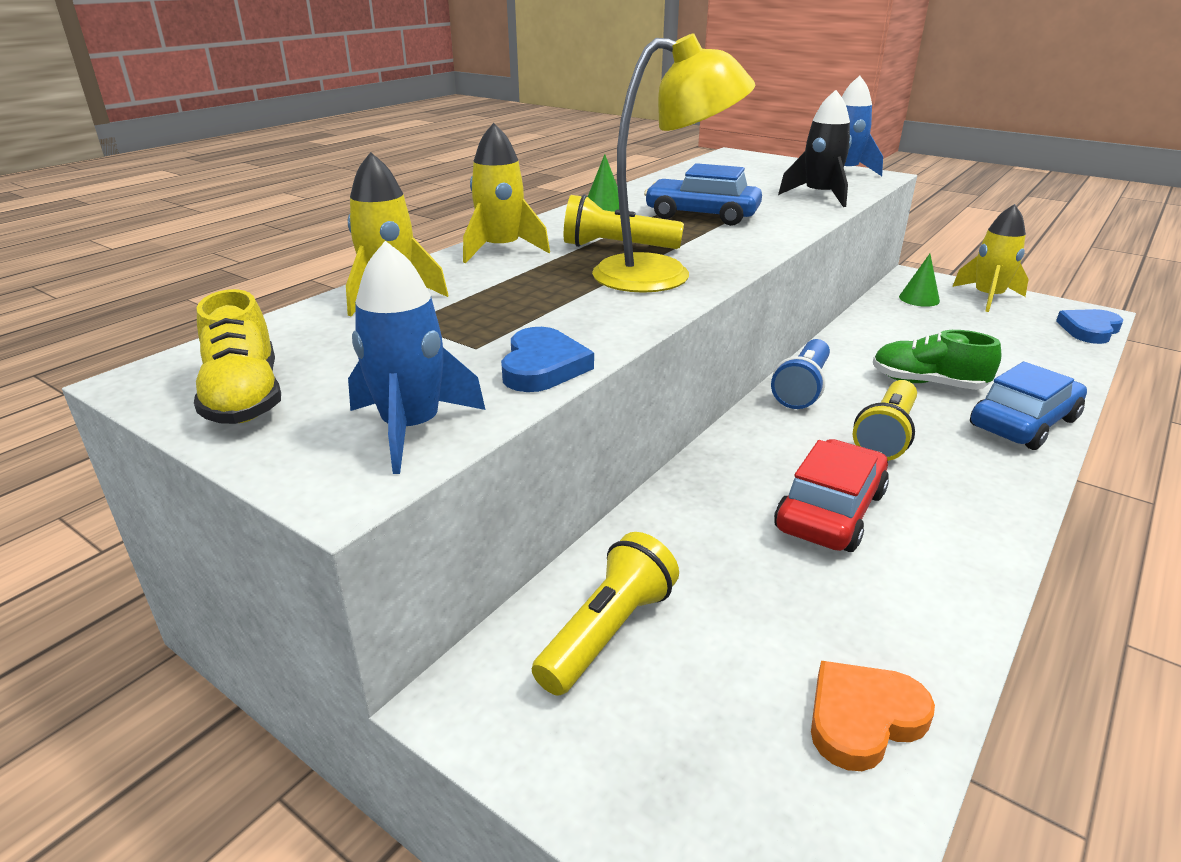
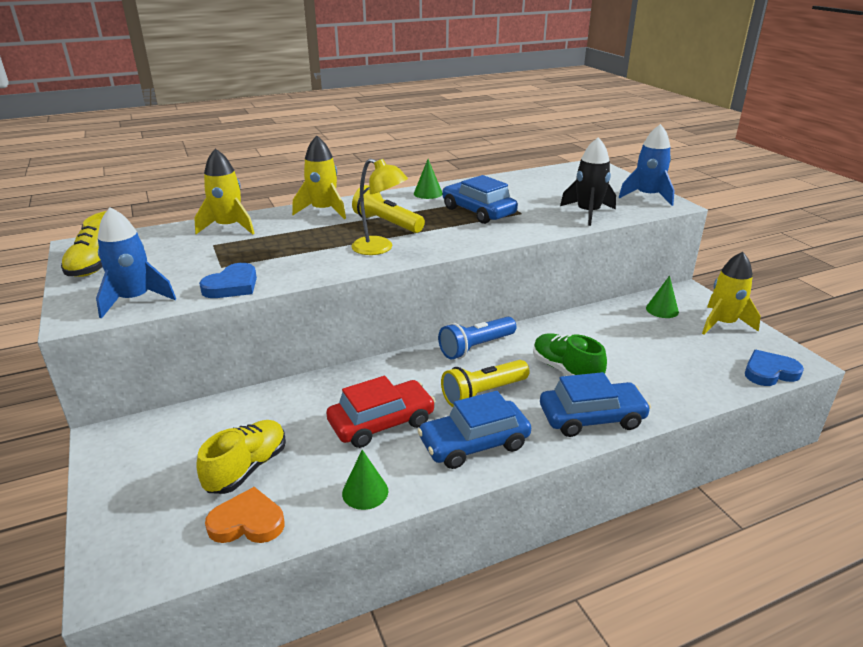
camera: 30 degrees right, 0 degrees up
(608, 631) = (195, 435): yellow flashlight -> none
(663, 275) = (380, 248): yellow lamp -> yellow lamp, size x0.65
(752, 643) = (247, 468): none -> yellow shoe
(939, 603) = (365, 492): none -> green cone
(962, 494) = (474, 444): none -> blue car

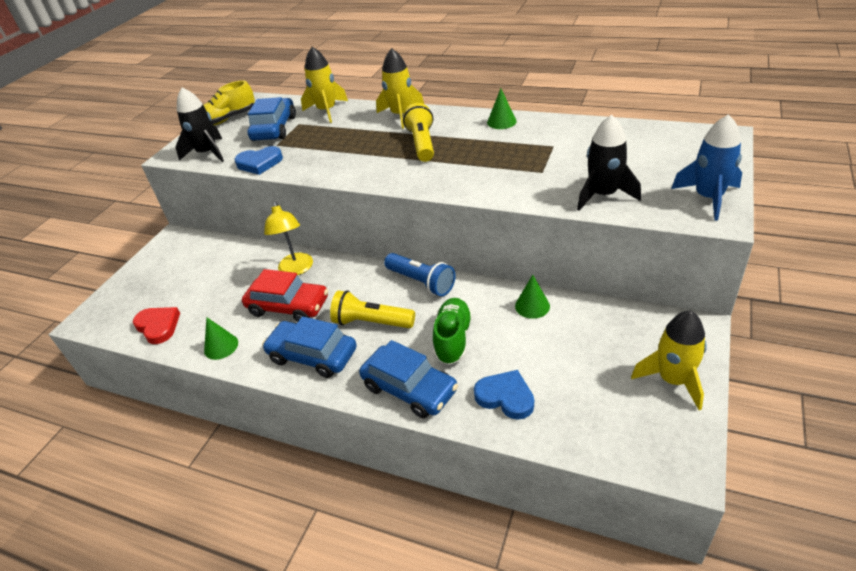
camera: 50 degrees right, 10 degrees up
(135, 299) = (207, 153): blue rocket -> black rocket
(247, 468) = (197, 294): yellow shoe -> none
(247, 522) = (158, 326): orange heart -> red heart
(380, 248) = (380, 167): yellow lamp -> yellow lamp (296, 269)
(475, 347) = (421, 282): blue flashlight -> blue flashlight turned 150 degrees counterclockwise
(478, 211) = (508, 156): blue car -> blue car (274, 128)
(662, 310) = (633, 331): green cone -> green cone (532, 306)
(769, 372) = (630, 455): blue heart -> blue heart (505, 397)

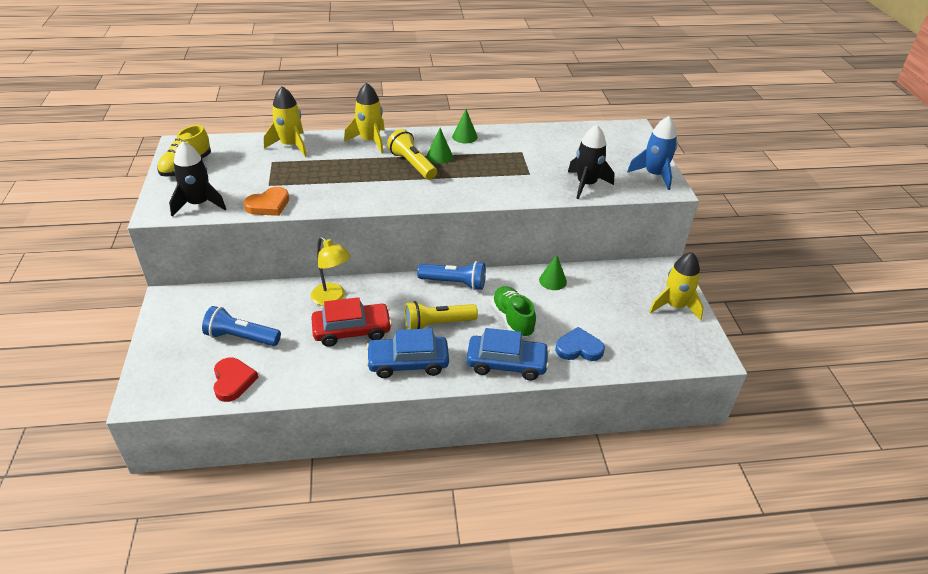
camera: 35 degrees left, 0 degrees up
(158, 326) = (233, 381): red heart -> red heart turned 60 degrees clockwise
(196, 287) = (241, 337): none -> blue flashlight
(221, 346) = (316, 379): green cone -> green cone (439, 156)
(259, 163) = (268, 205): blue heart -> orange heart
(274, 128) = (250, 169): blue car -> none

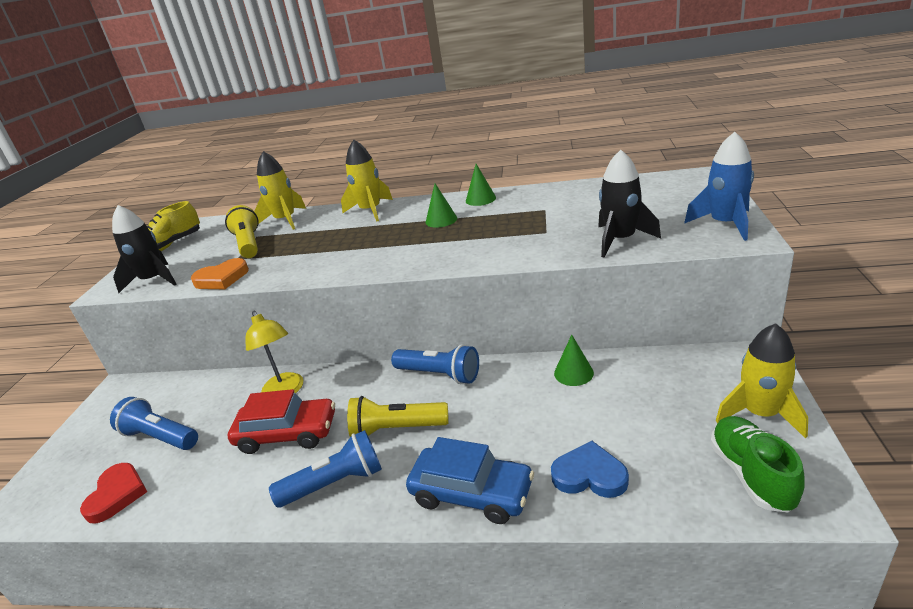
camera: 20 degrees right, 10 degrees down
(408, 363) = (335, 483): blue car -> blue flashlight
(412, 164) = (405, 230): yellow flashlight -> yellow flashlight (248, 244)
(512, 319) = (501, 426): green shoe -> green shoe (751, 474)

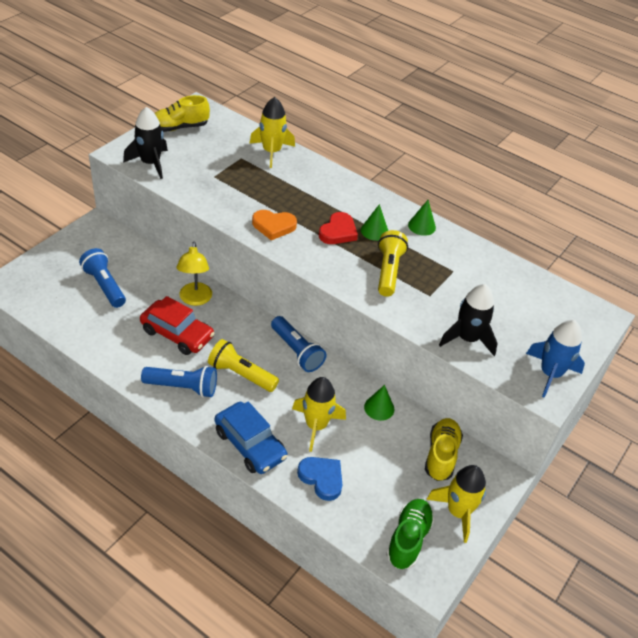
camera: 20 degrees right, 15 degrees up
(117, 495) = (64, 313): red heart -> red heart (338, 232)
(222, 278) = (193, 193): orange heart -> orange heart (273, 226)
(248, 244) = (230, 164): yellow flashlight -> yellow flashlight (388, 271)
(371, 211) = (336, 183): yellow rocket -> yellow rocket (316, 425)
(679, 375) = (441, 455): none -> yellow shoe

